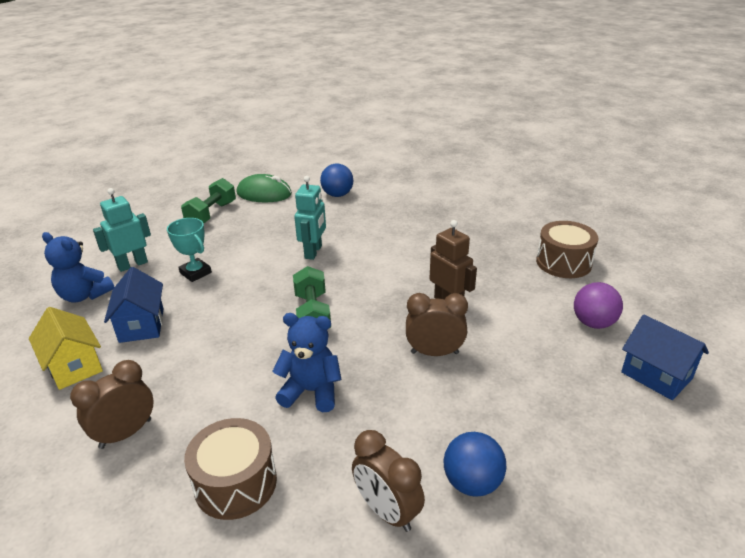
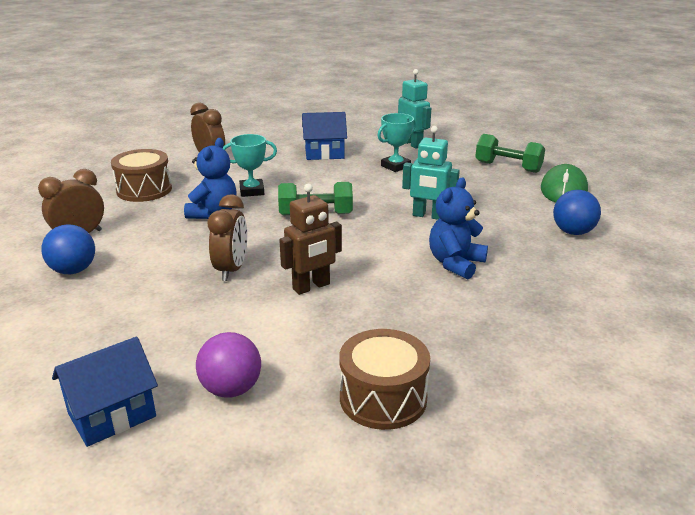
camera: 95 degrees right, 5 degrees down
(74, 366) = (285, 139): yellow house -> none
(84, 295) = (369, 133): blue teddy bear -> blue teddy bear (455, 263)
(250, 369) = (252, 191): none -> turquoise trophy

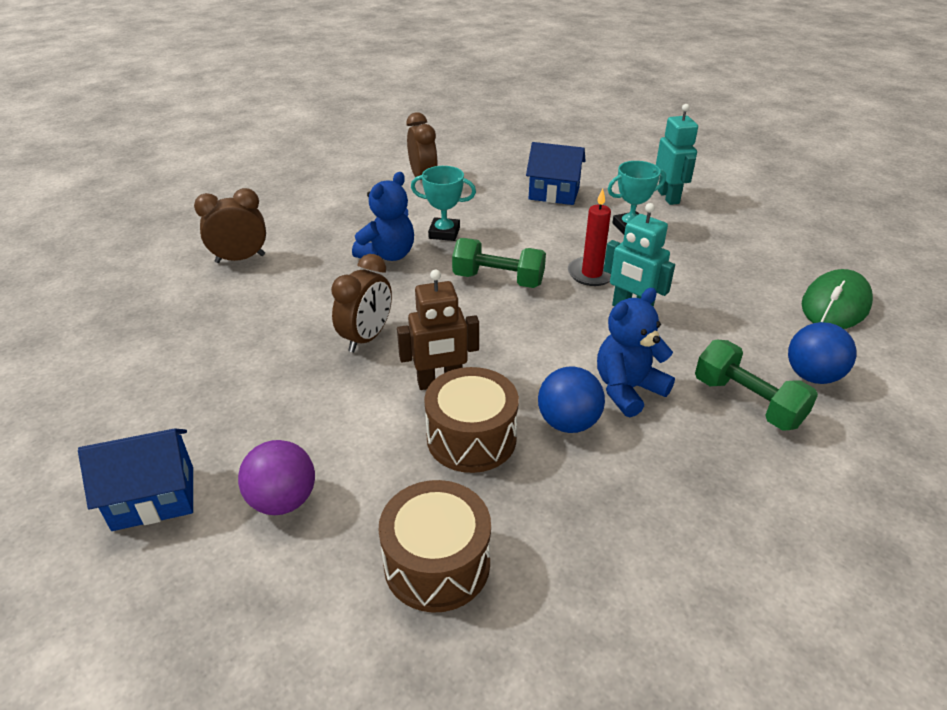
camera: 20 degrees right, 10 degrees up
(73, 270) = (212, 302): blue ball -> blue ball (568, 423)
(144, 190) = (333, 210): brown drum -> brown drum (471, 438)
(385, 199) = (591, 274): none -> red candle
(508, 167) = (776, 254): green dumbbell -> green dumbbell (747, 402)

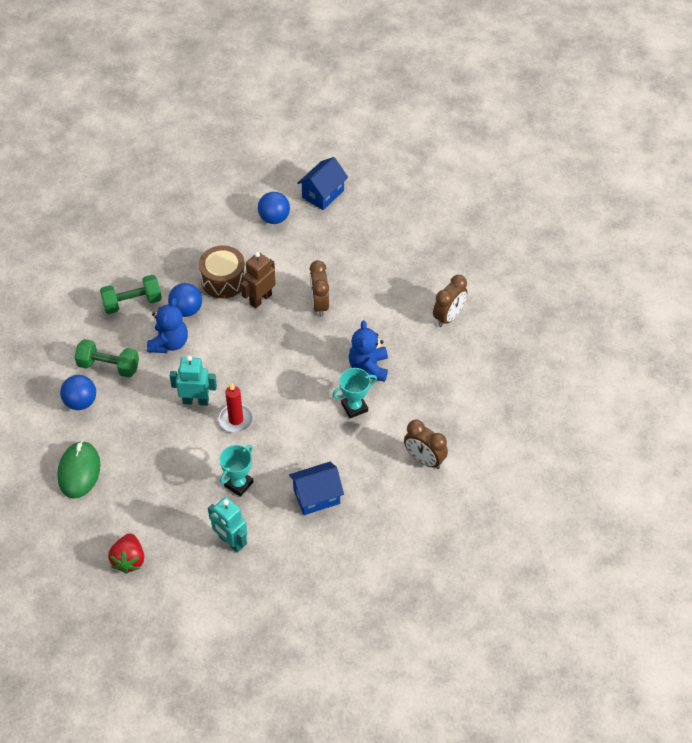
camera: 145 degrees right, 15 degrees up
(283, 500) = (274, 218): purple ball -> blue ball
(437, 563) = (197, 228): brown drum -> none
(498, 280) = (286, 383): green dumbbell -> green dumbbell (132, 302)
(791, 220) = (129, 560): none -> red strawberry

